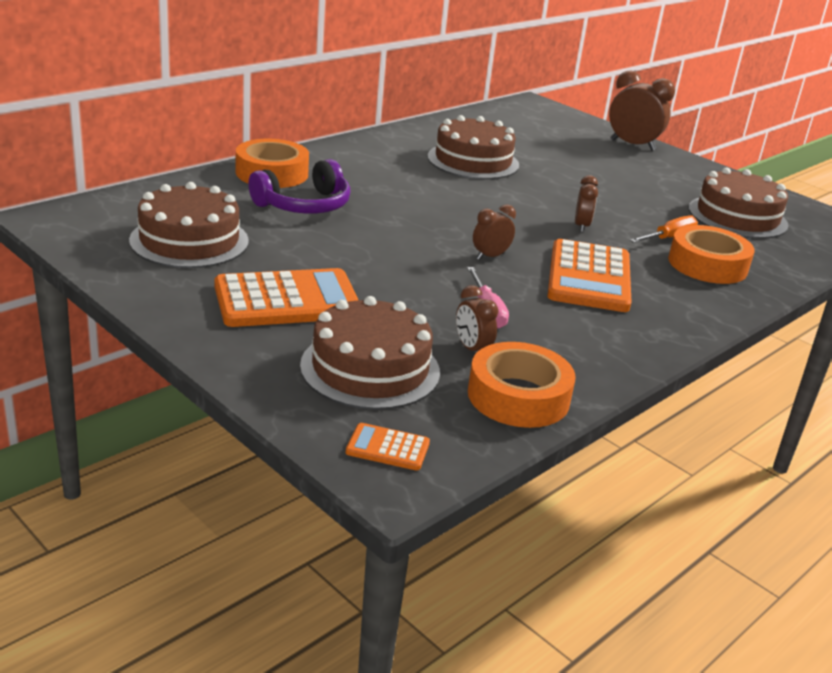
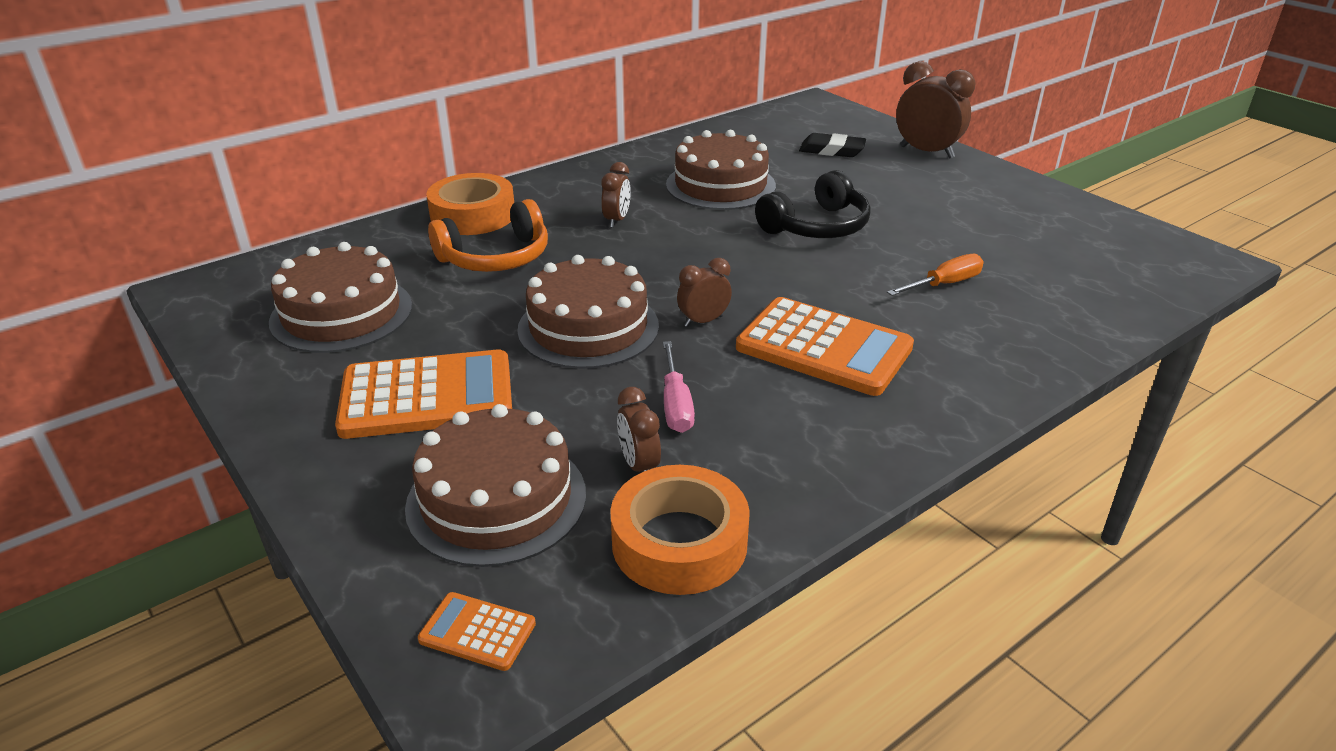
camera: 10 degrees right, 5 degrees up
(304, 205) = (496, 257): purple headphones -> orange headphones
(556, 140) = (832, 150): none -> black eraser
(559, 194) = (816, 226): none -> black headphones
(581, 226) = (833, 271): brown clock -> brown clock (617, 220)
(588, 277) = (823, 348): orange calculator -> orange calculator turned 75 degrees counterclockwise
(707, 264) = (988, 322): orange tape -> none
(737, 216) = (1043, 248): brown cake -> brown cake (588, 327)

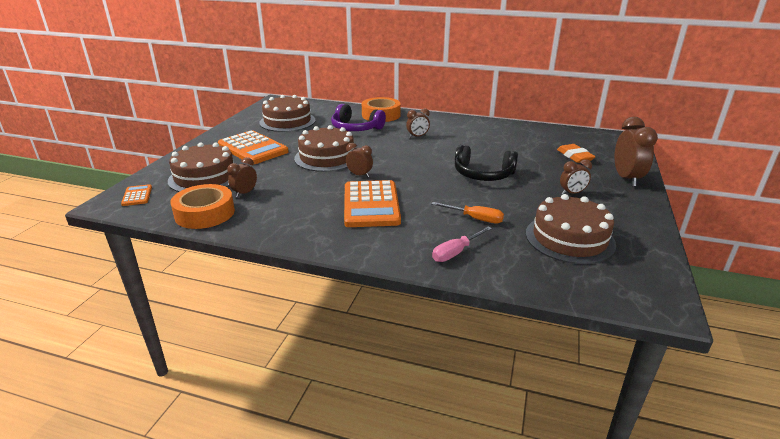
camera: 55 degrees right, 5 degrees down
(496, 257) = (356, 128): orange headphones -> purple headphones
(676, 404) = (291, 188): pink screwdriver -> pink screwdriver (456, 252)
(720, 185) = (486, 144): brown cake -> brown cake (569, 238)
(832, 150) = (575, 156): black eraser -> orange eraser
(933, 196) = (572, 193): none -> brown clock

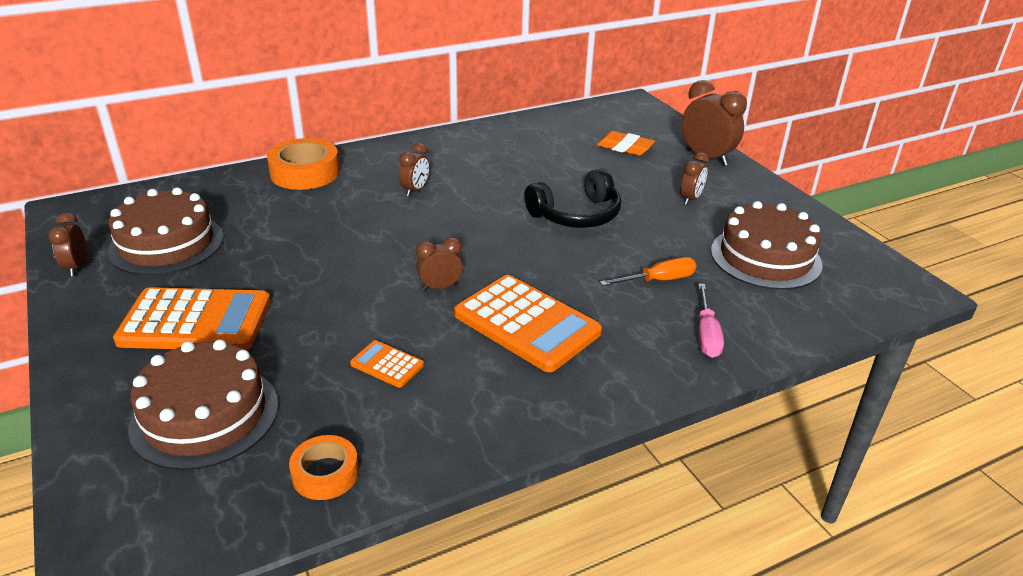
camera: 45 degrees left, 5 degrees up
(137, 196) = (138, 521): orange calculator -> orange calculator (387, 364)
(205, 213) = (325, 473): orange tape -> orange tape, size x0.60
(245, 193) = (327, 404): brown clock -> brown clock (77, 267)
(327, 157) = (346, 280): brown cake -> none
(356, 128) = (305, 211): purple headphones -> none

